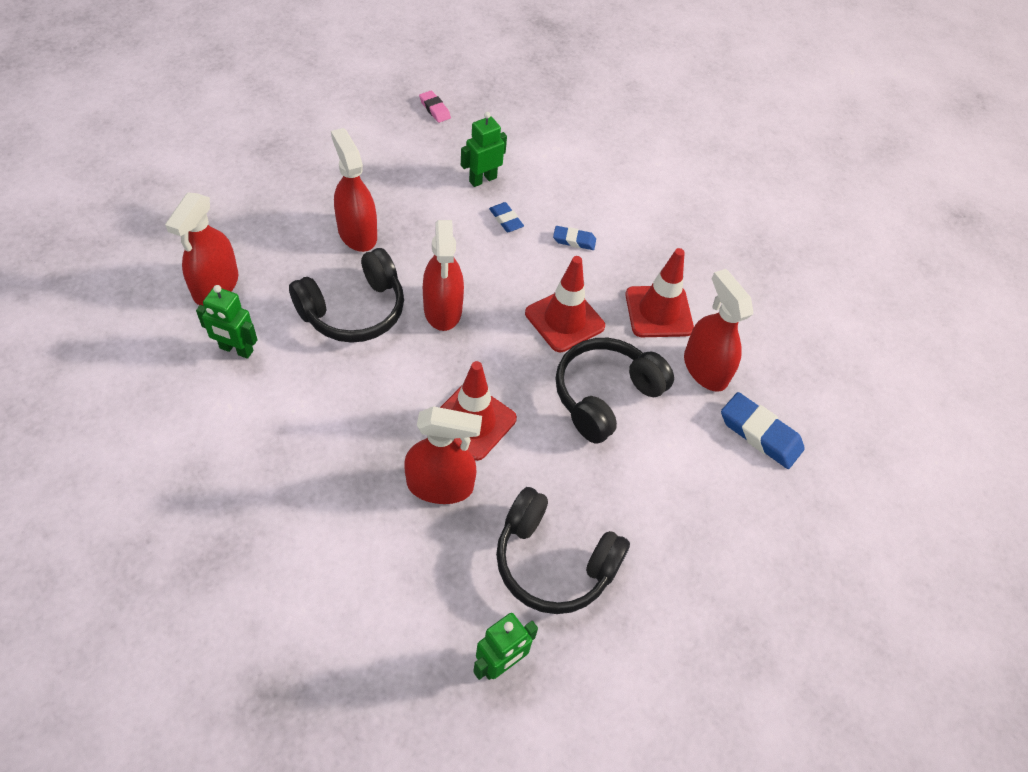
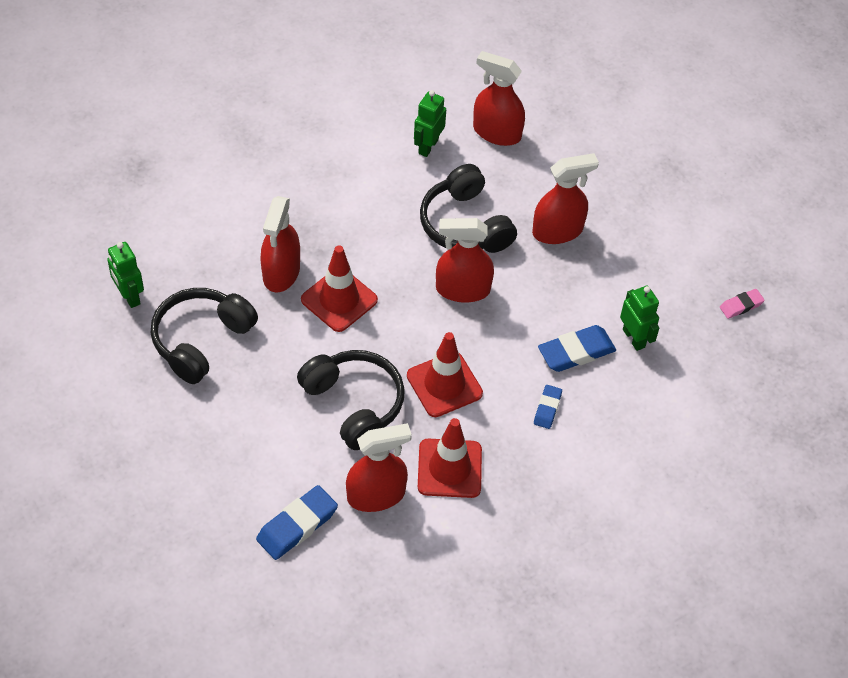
camera: 100 degrees right, 0 degrees up
(506, 220) = (576, 352): blue eraser -> blue eraser, size x1.75

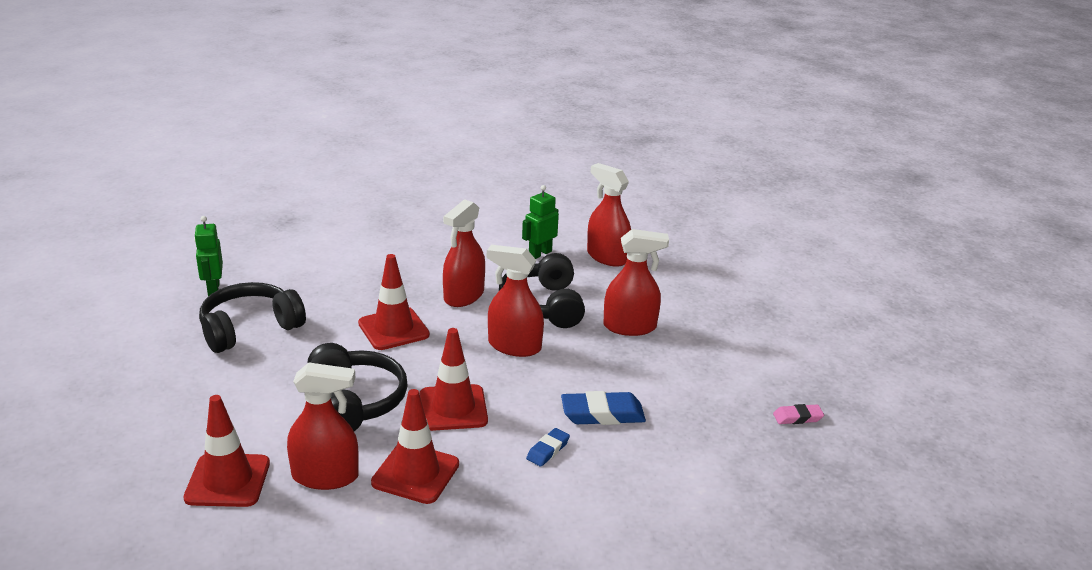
camera: 20 degrees right, 25 degrees down
(281, 272) = (355, 301): red spray bottle -> red spray bottle (464, 296)
(297, 525) = (228, 480): blue eraser -> red traffic cone
(634, 338) = (669, 417): green robot -> none

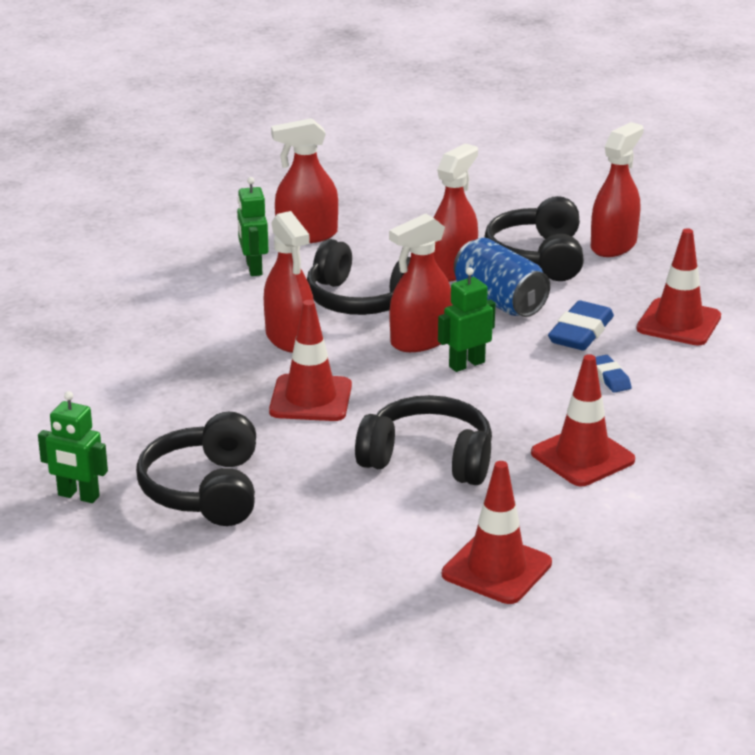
camera: 55 degrees left, 0 degrees up
(325, 476) = (541, 508): red spray bottle -> red spray bottle (613, 245)
(453, 408) = (495, 406): red traffic cone -> red traffic cone (678, 323)
(500, 376) = (466, 364): none -> green robot
(607, 362) = (499, 301): none -> blue can
(695, 358) = (538, 257): none -> black headphones
(797, 417) = (672, 246): pink eraser -> none

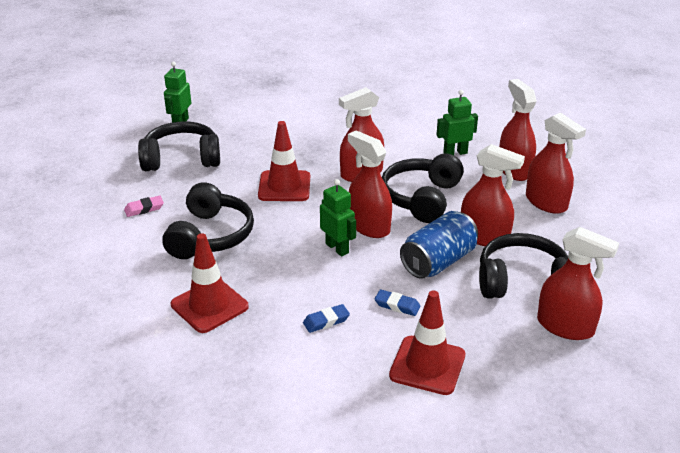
camera: 85 degrees right, 5 degrees up
(348, 520) = (144, 209): none -> pink eraser
(385, 225) = (546, 202): none -> red spray bottle
(496, 569) = (79, 268): red traffic cone -> none
(581, 332) = (397, 305): blue eraser -> blue eraser, size x0.57

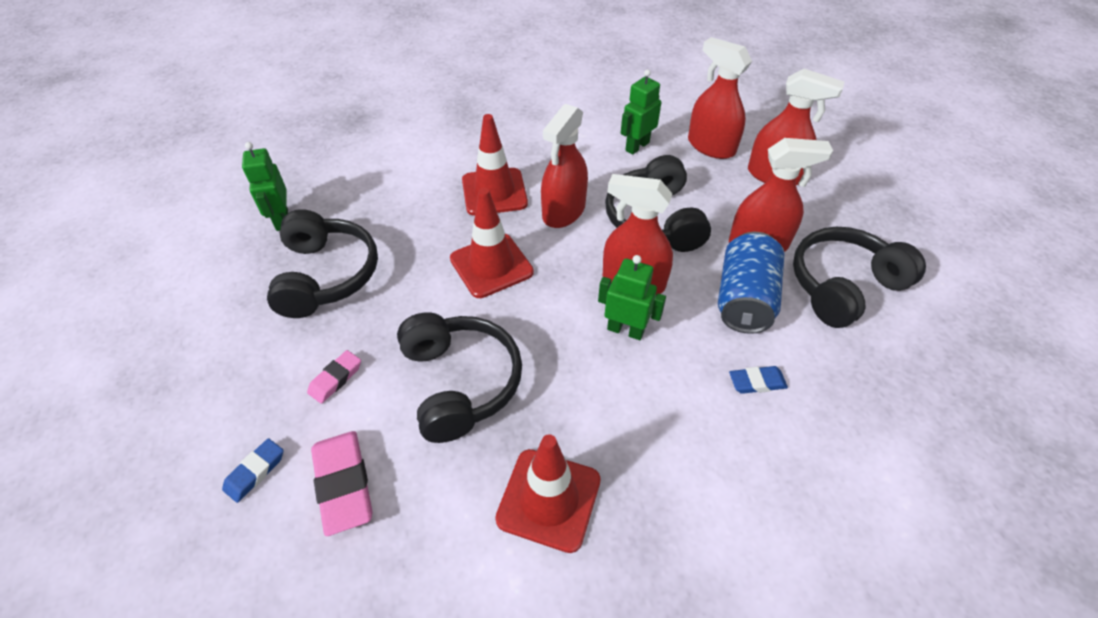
camera: 30 degrees left, 15 degrees up
(108, 255) = (344, 484): none -> pink eraser
(181, 159) = (326, 275): black headphones -> black headphones turned 120 degrees clockwise
(326, 321) = (704, 447): blue eraser -> blue eraser (255, 472)
(427, 365) = (859, 453): red traffic cone -> red traffic cone (494, 192)
(565, 326) = (930, 326): red spray bottle -> none

